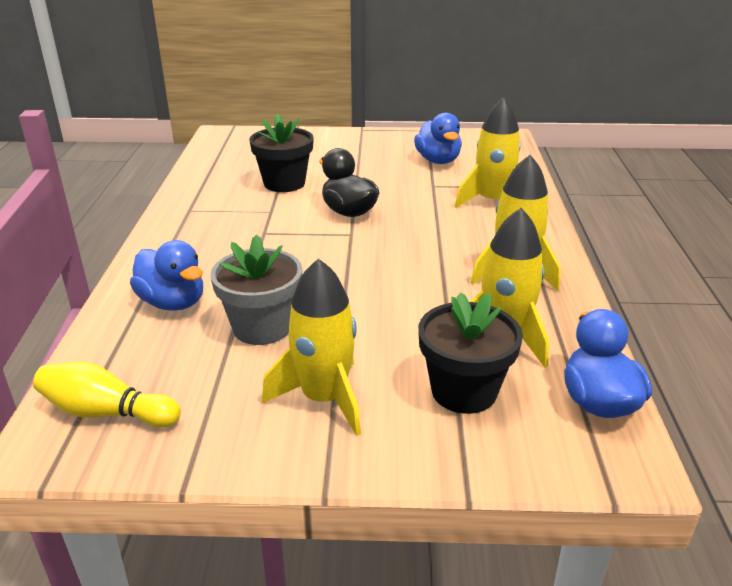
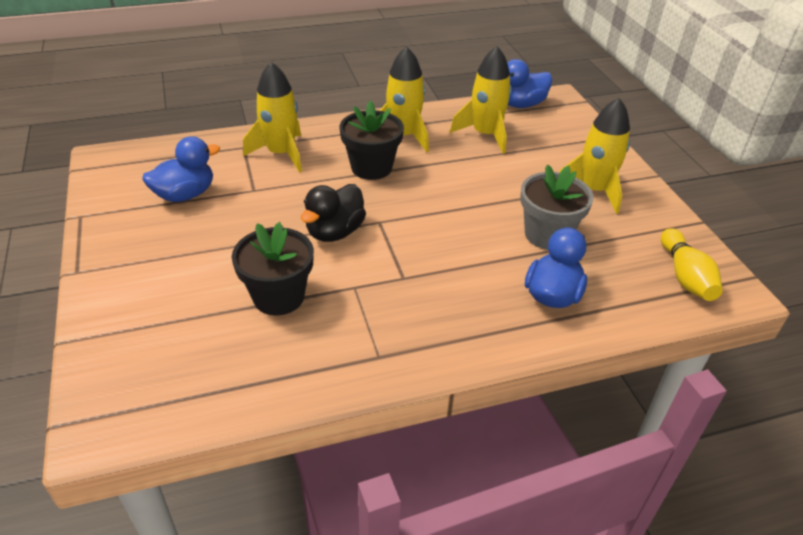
camera: 110 degrees left, 10 degrees up
(464, 391) = (546, 143): black flower pot -> black flower pot (371, 167)

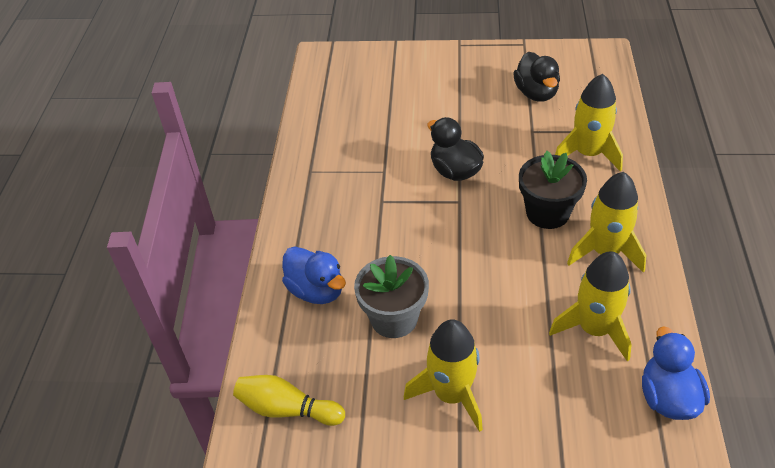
camera: 115 degrees right, 5 degrees up
(185, 195) = (536, 93): blue duck -> black duck
(278, 297) = (392, 131): black flower pot -> none

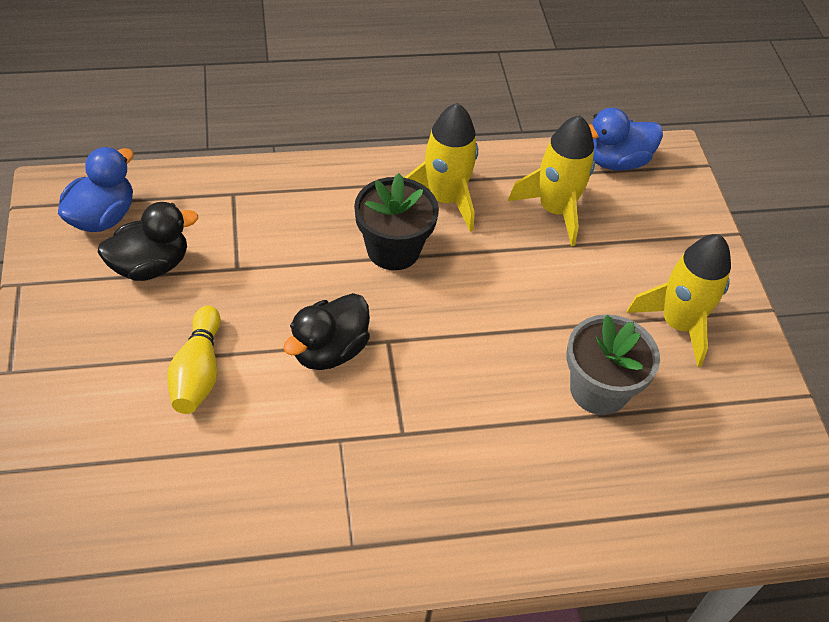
camera: 110 degrees left, 5 degrees up
(287, 409) = (760, 480): yellow bowling pin -> yellow bowling pin (198, 372)
(316, 290) = (583, 485): blue duck -> blue duck (102, 217)
(588, 154) = (280, 211): yellow rocket -> none

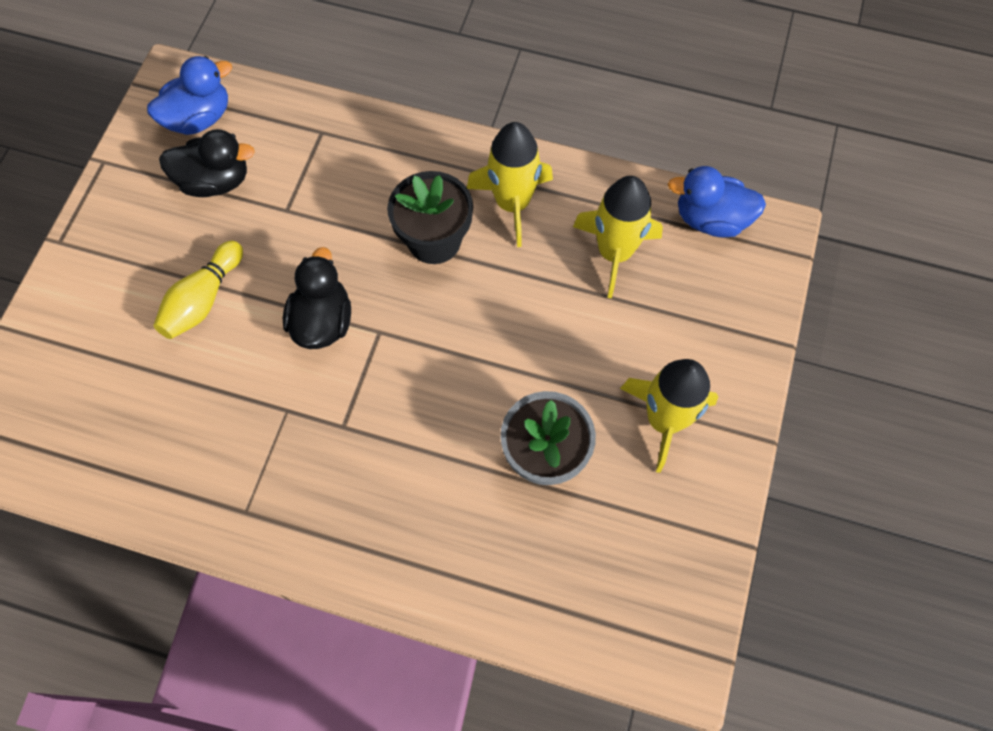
camera: 30 degrees right, 15 degrees up
(329, 350) = (322, 321): black duck -> black duck turned 120 degrees clockwise

